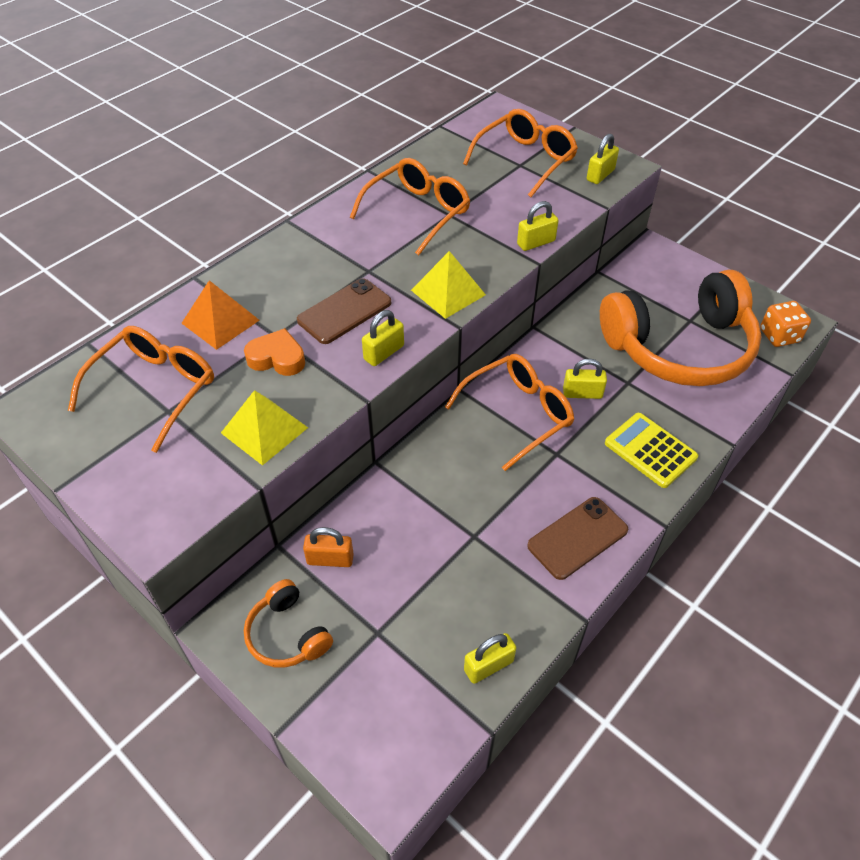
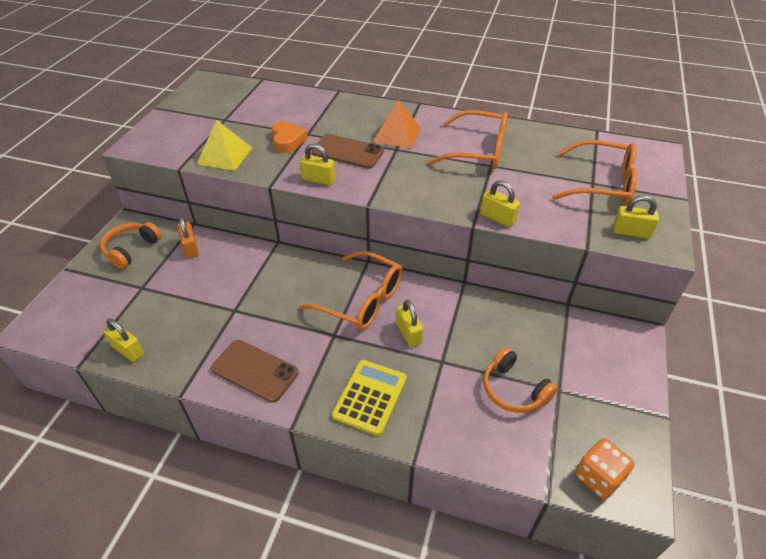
camera: 65 degrees right, 5 degrees down
(155, 389) = (239, 110): orange glasses -> none
(220, 321) = (306, 111): orange pyramid -> orange pyramid (397, 134)
(448, 292) = (401, 189): yellow pyramid -> none
(679, 347) = (514, 389): orange headphones -> orange headphones, size x0.44

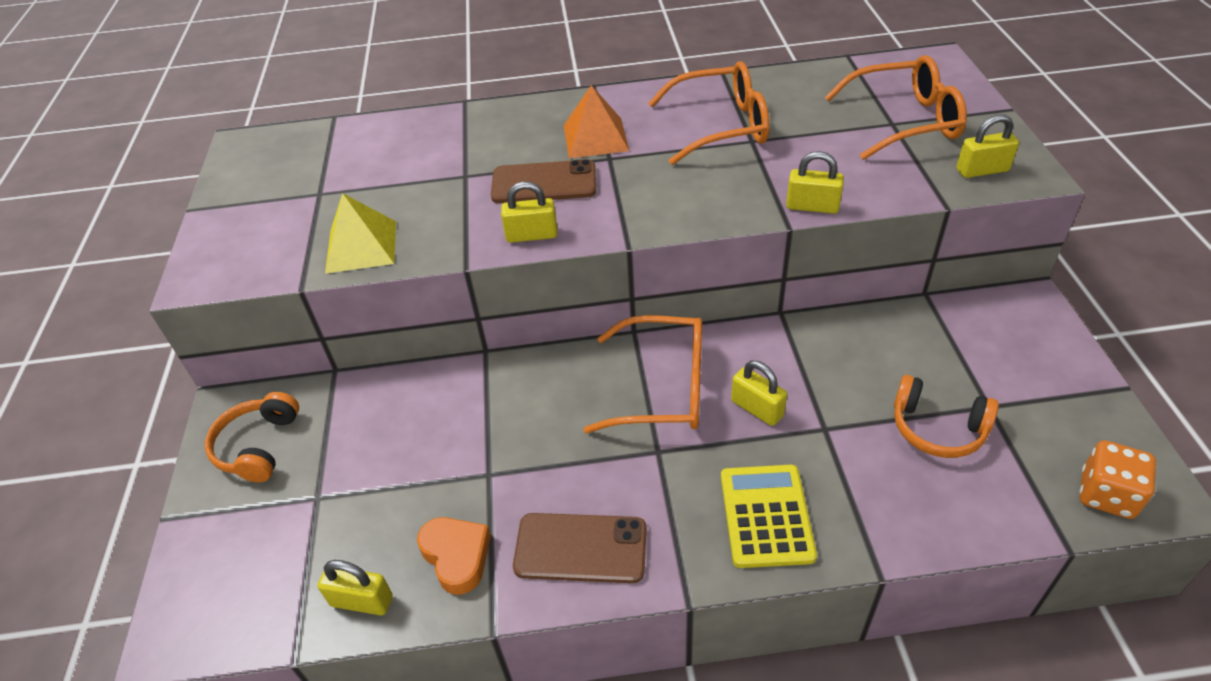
camera: 20 degrees left, 0 degrees up
(191, 248) = (356, 408): orange padlock -> none
(287, 140) = (443, 194): orange heart -> orange heart (457, 556)

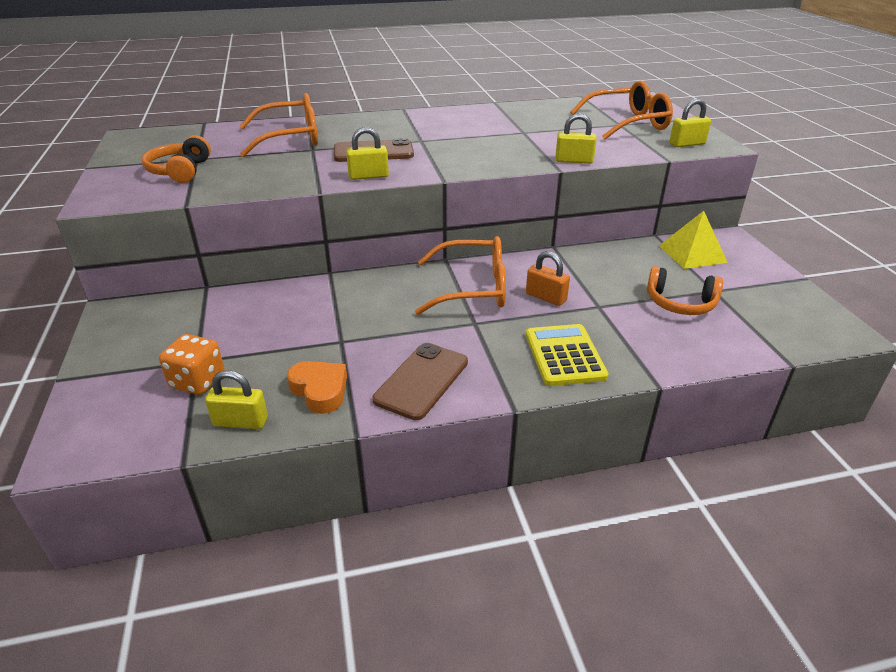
camera: 10 degrees left, 10 degrees down
(258, 446) = (143, 332): orange headphones -> orange headphones (180, 171)
(361, 246) = (233, 183): yellow pyramid -> yellow pyramid (692, 254)
(580, 548) = (422, 381): brown phone -> brown phone turned 60 degrees counterclockwise
(595, 138) = (408, 131): orange pyramid -> none
(721, 126) = (500, 126): orange glasses -> orange glasses (291, 138)
(757, 408) = (546, 297): yellow padlock -> orange padlock
(1106, 495) = (808, 333): orange dice -> orange dice (197, 381)

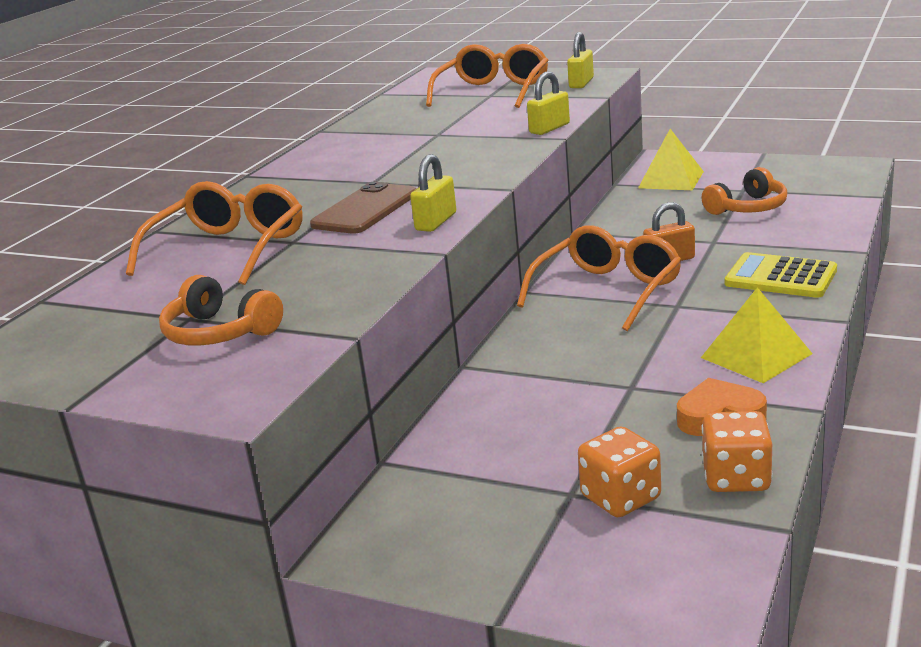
camera: 50 degrees left, 10 degrees down
(240, 422) = (736, 478): yellow padlock -> orange dice
(422, 381) = (756, 355): brown phone -> yellow pyramid

